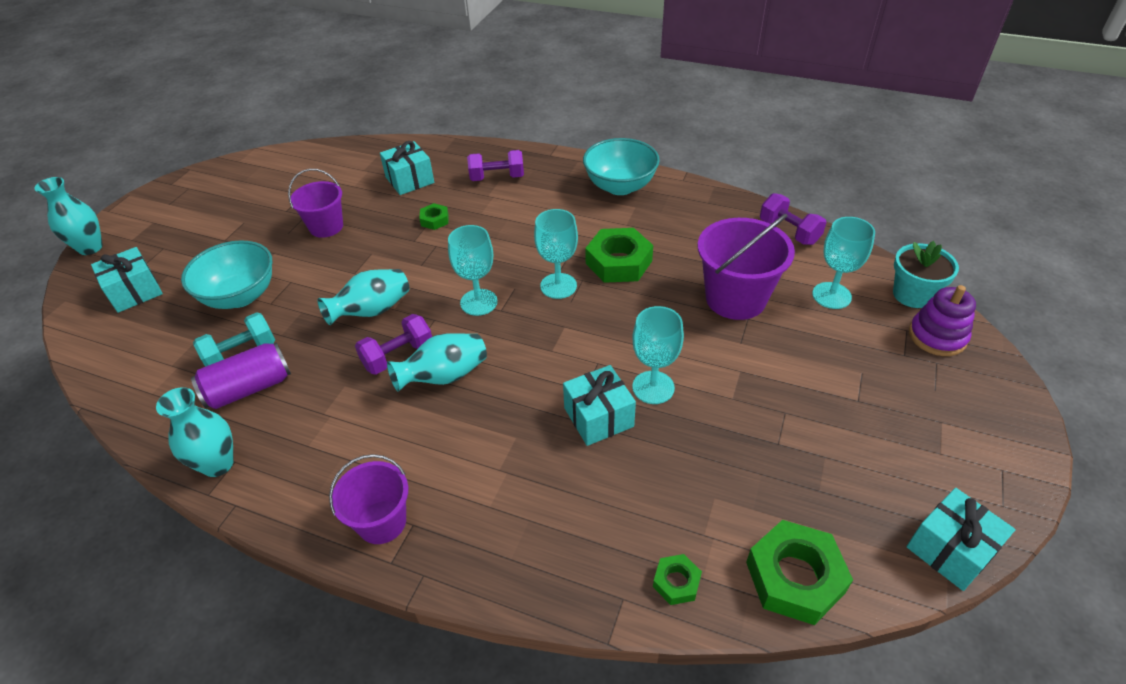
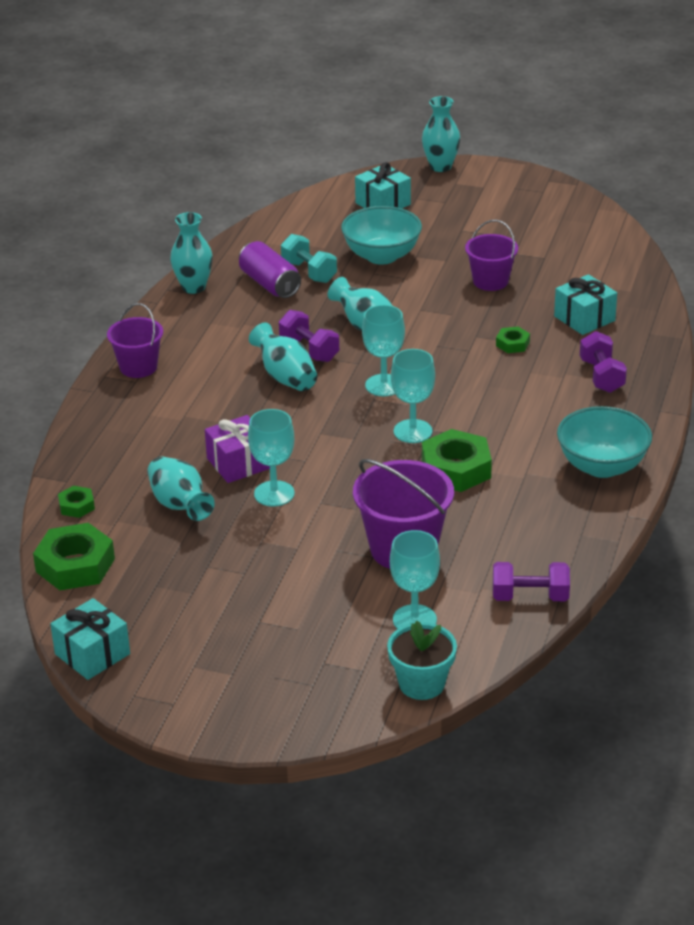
camera: 85 degrees right, 10 degrees down
(598, 417) = (238, 463): turquoise gift -> purple gift
(674, 470) = (180, 505): none -> turquoise vase
(789, 232) = (530, 597): purple dumbbell -> purple dumbbell turned 45 degrees clockwise
(937, 336) = (353, 692): purple stacking toy -> none

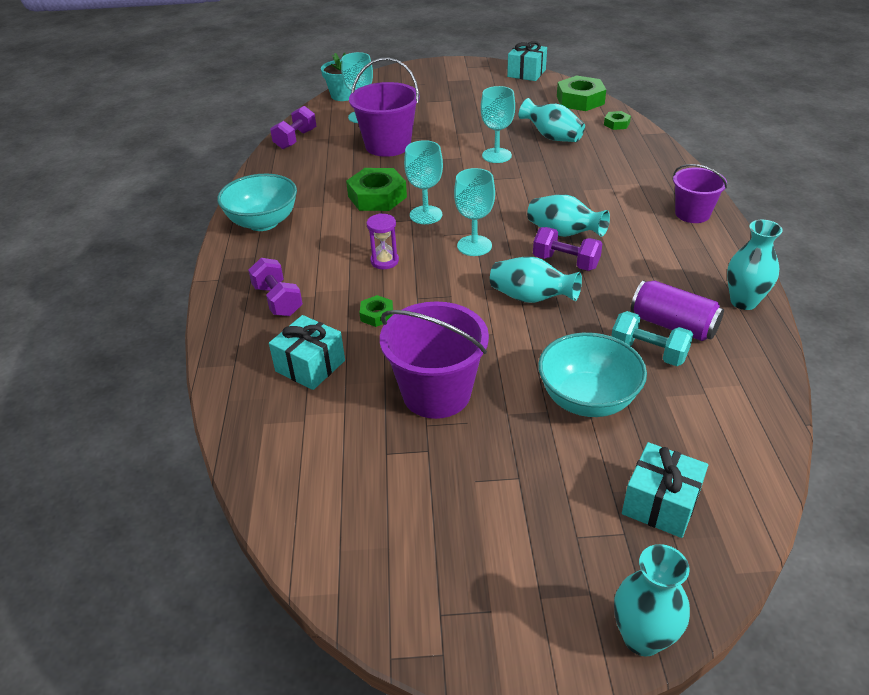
camera: 160 degrees right, 5 degrees up
(238, 463) = (538, 167): purple gift -> none
(483, 390) = (384, 261): none -> purple hourglass
(490, 281) = (436, 393): purple bucket -> purple bucket, size x1.57
(530, 597) = (295, 139): purple dumbbell -> purple dumbbell turned 45 degrees counterclockwise

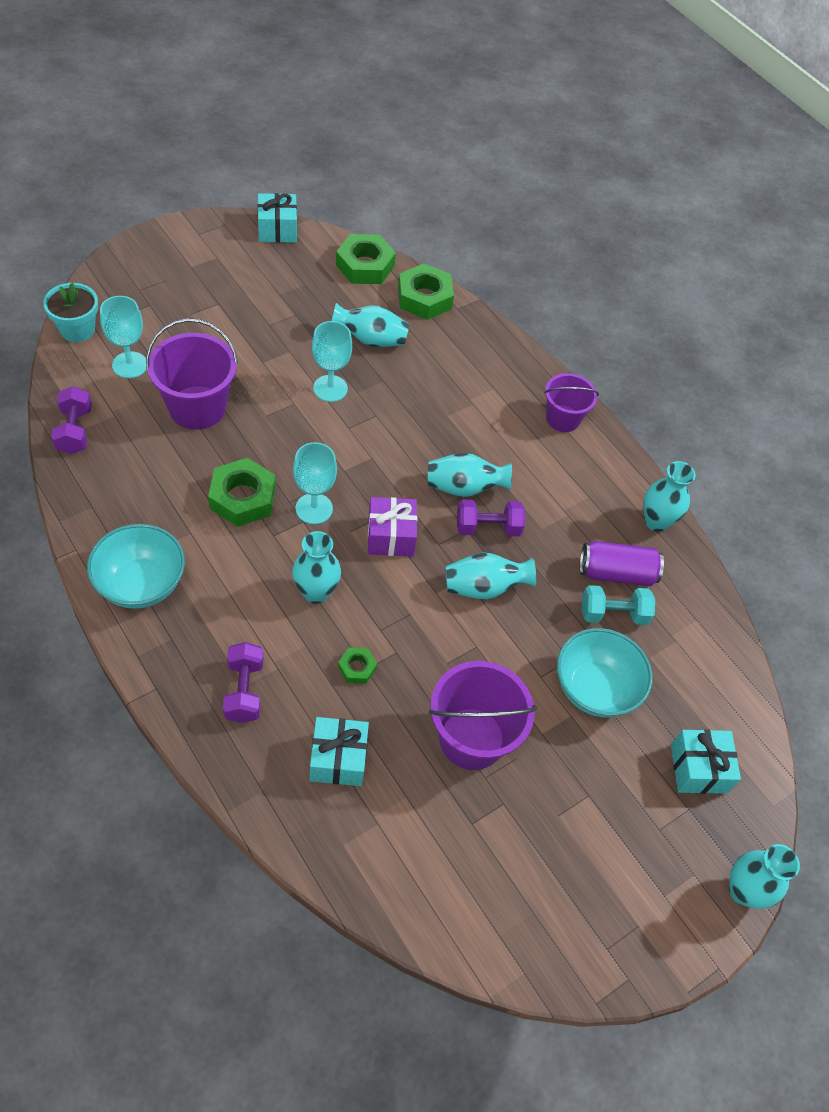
camera: 40 degrees left, 15 degrees up
(278, 300) = (244, 690): purple dumbbell -> purple dumbbell turned 60 degrees clockwise
(384, 261) = (316, 592): purple hourglass -> turquoise vase
(474, 246) = (390, 536): turquoise goblet -> purple gift
(616, 124) = (424, 298): green nut -> green nut, size x1.98

